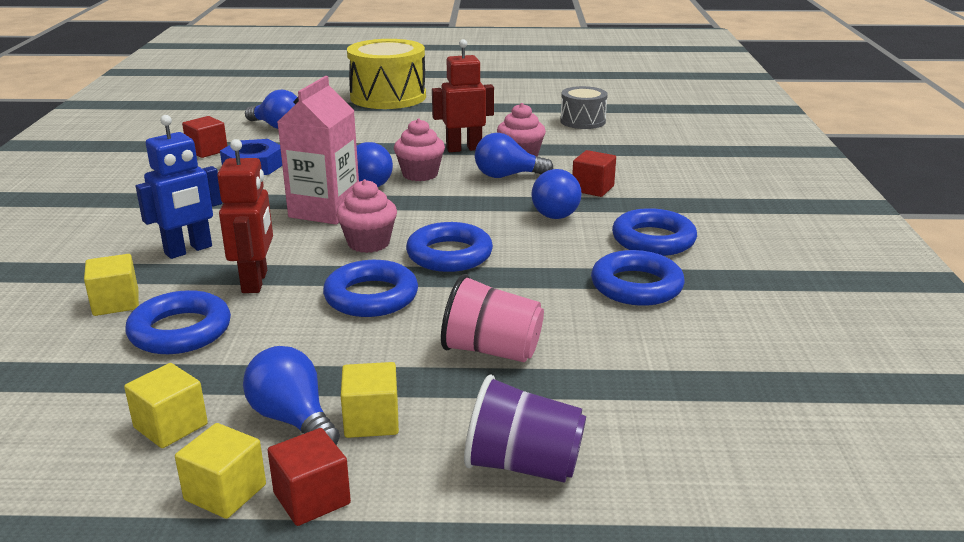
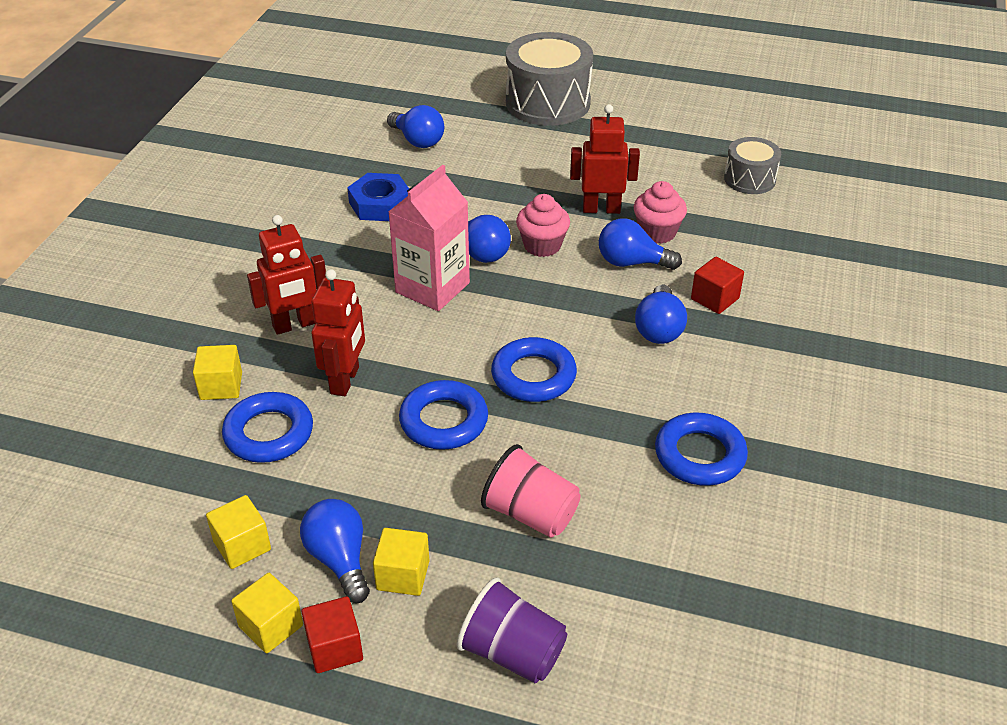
camera: 15 degrees right, 15 degrees up
(188, 250) = (295, 325): blue robot -> red robot
(207, 151) = (339, 172): red cube -> none
(368, 243) = (461, 345): pink cupcake -> none
(388, 97) = (548, 103): yellow drum -> grey drum
(653, 240) = (745, 391): blue ring -> none

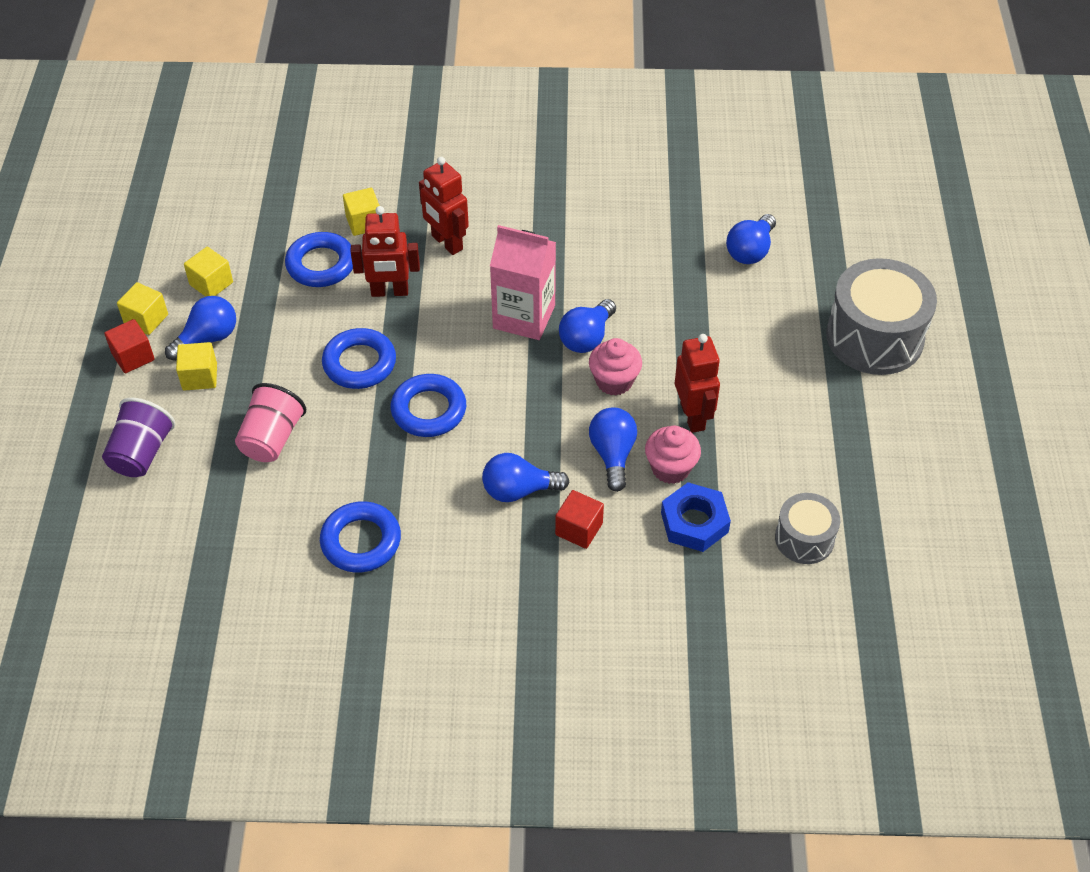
camera: 75 degrees right, 10 degrees up
(380, 204) = (632, 251): blue nut -> blue nut (694, 522)

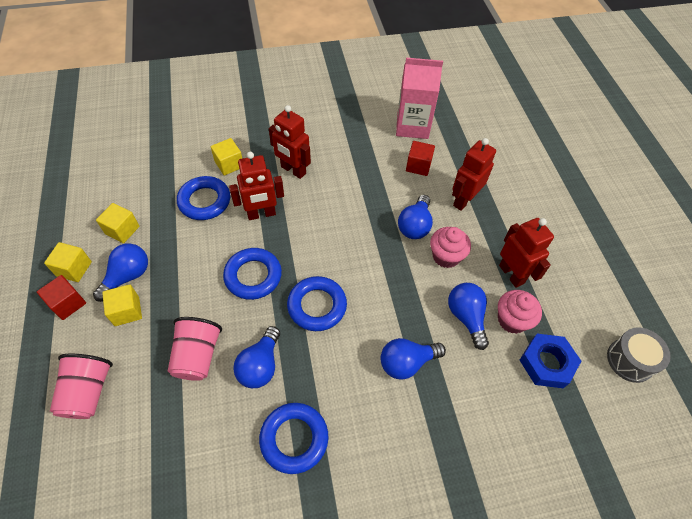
camera: 15 degrees left, 5 degrees up
(142, 453) = (88, 392): purple cup -> pink cup
(524, 317) = (365, 217): pink carton -> pink carton (412, 126)
(579, 529) = (464, 388): red cube -> red cube (418, 166)
(666, 316) = (463, 200): none -> red robot
(750, 251) = (500, 144): blue light bulb -> blue light bulb (260, 365)
(874, 337) = (606, 192): grey drum -> none

